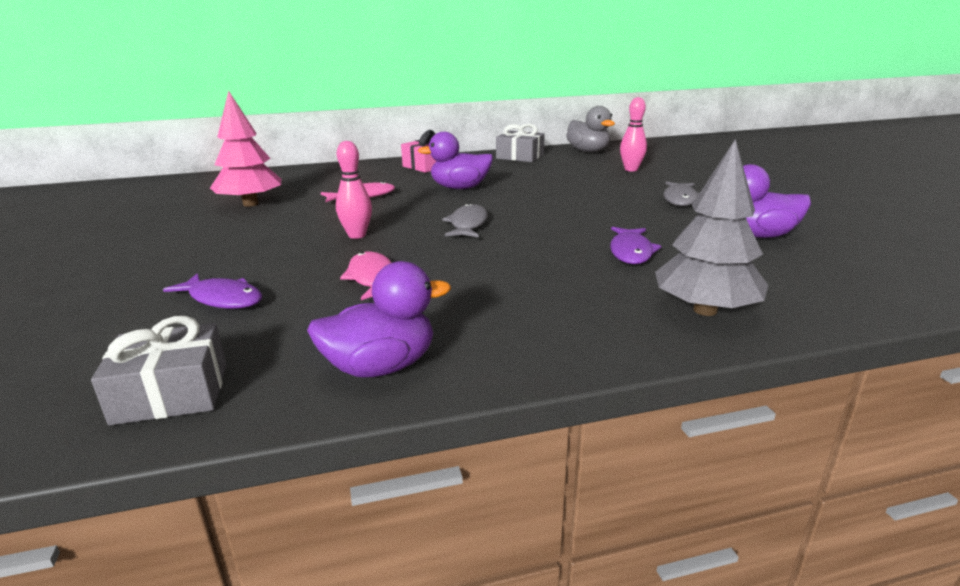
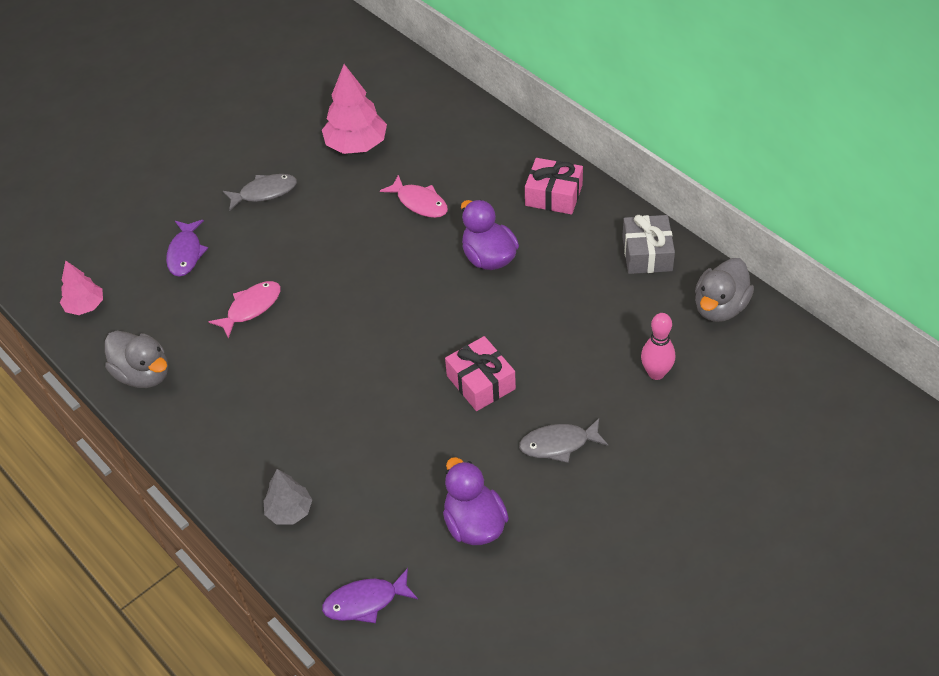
camera: 65 degrees right, 25 degrees up
(171, 393) = (85, 306): grey gift -> pink tree
(357, 235) = (324, 254): pink bowling pin -> none
(381, 367) = (143, 374): purple duck -> grey duck
(468, 224) = (387, 310): grey fish -> grey fish (264, 192)
(592, 209) = (481, 382): none -> pink gift
(631, 252) = (381, 441): purple fish -> purple fish (365, 602)
(705, 310) = (289, 511): grey tree -> grey tree, size x0.61

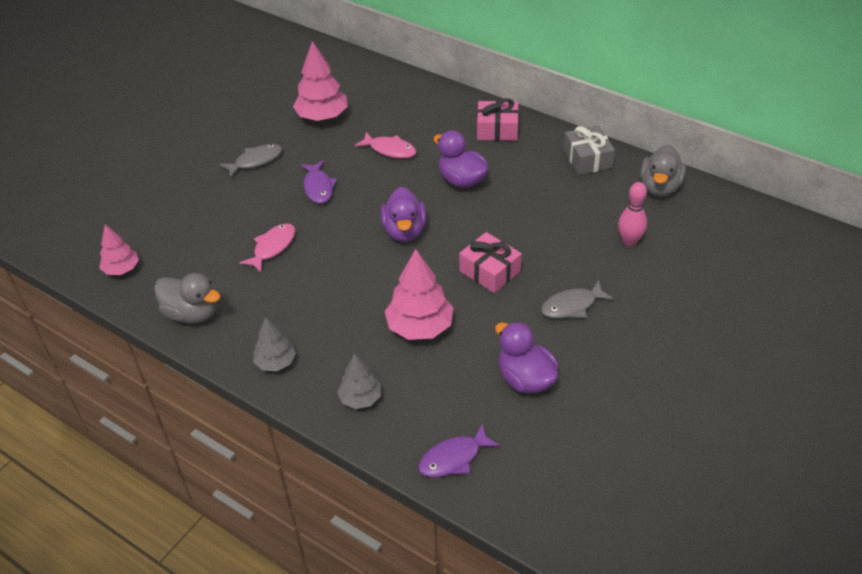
camera: 15 degrees left, 5 degrees down
(185, 253) = (201, 216): purple fish -> purple fish (318, 187)
(213, 450) = (276, 362): none -> grey tree
(380, 437) = (419, 327): none -> pink tree
(402, 313) = (404, 231): none -> purple duck

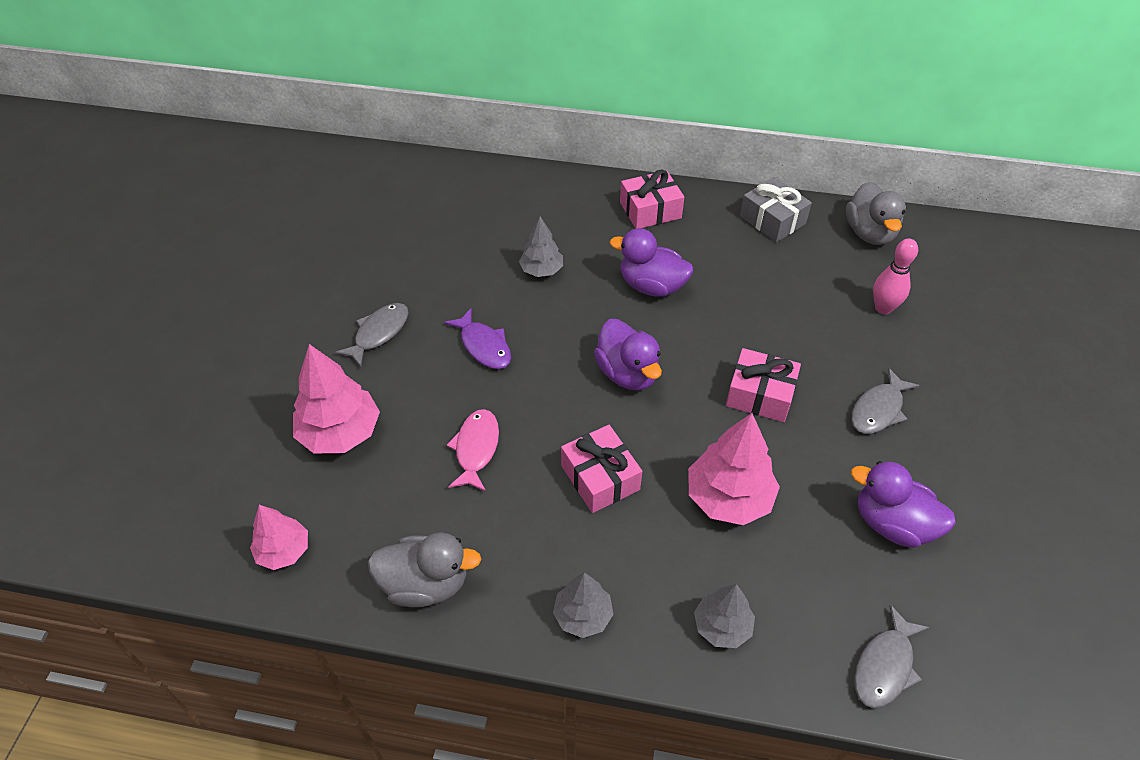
camera: 25 degrees left, 5 degrees up
(322, 117) = (429, 248): pink tree -> pink tree (340, 433)
(341, 288) = (600, 478): none -> pink gift
(390, 150) = (541, 270): pink fish -> grey tree
(453, 458) = (885, 666): purple fish -> grey fish

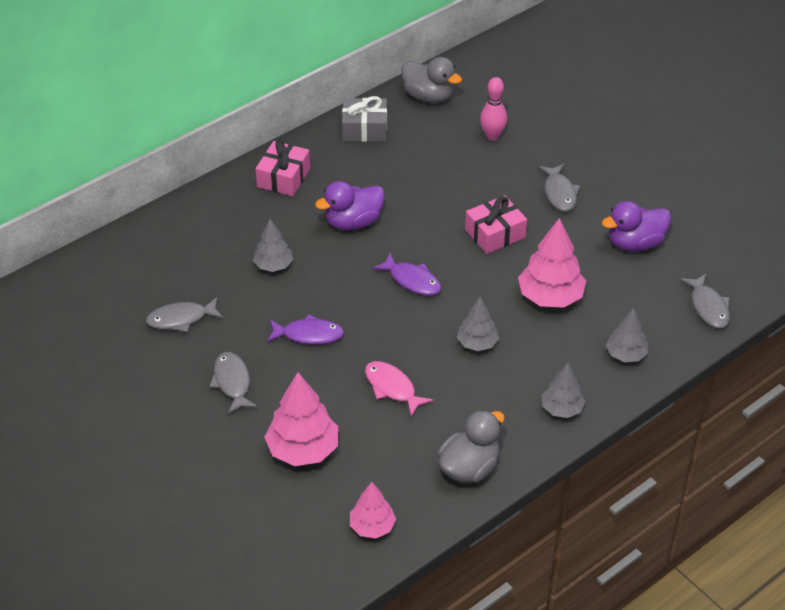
camera: 50 degrees left, 5 degrees down
(421, 256) = (181, 319): none -> grey fish
(600, 478) = (477, 343): pink gift -> grey tree
(627, 373) = (412, 280): purple duck -> purple fish

